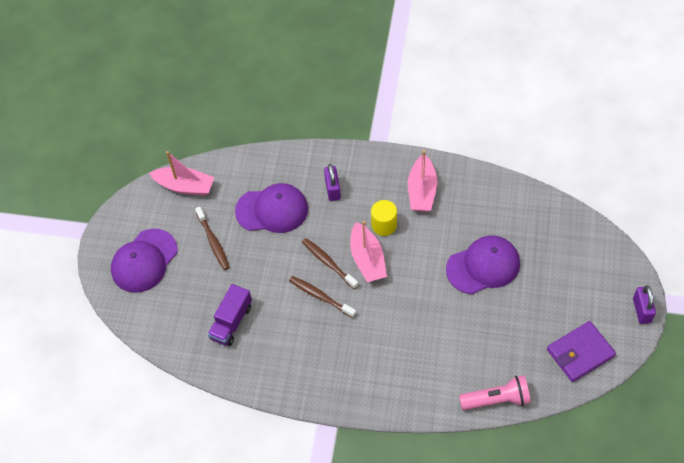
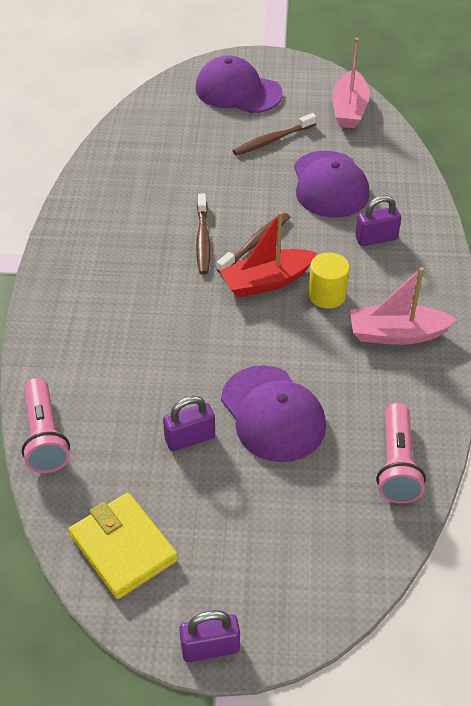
camera: 80 degrees right, 10 degrees down
(231, 322) = (160, 166): purple truck -> none
(320, 296) = (203, 240): brown toothbrush -> brown toothbrush turned 150 degrees clockwise
(367, 259) = (266, 281): pink boat -> red boat
(501, 314) = (190, 438): none -> purple padlock
(523, 206) = (396, 464): none -> pink flashlight
(580, 353) = (123, 548): purple wallet -> yellow wallet

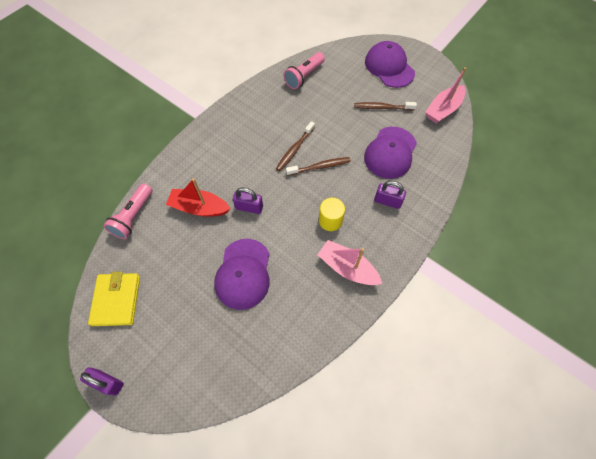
camera: 35 degrees right, 15 degrees up
(190, 438) = (193, 261): purple padlock -> purple padlock (249, 207)
(266, 281) = (306, 193): red boat -> red boat (199, 208)
(396, 464) = (279, 347): pink flashlight -> pink flashlight (304, 76)

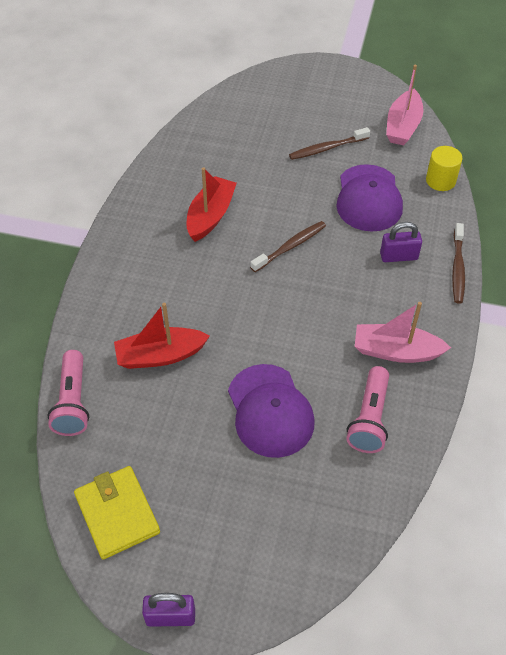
camera: 25 degrees left, 10 degrees down
(249, 207) = (228, 329): purple padlock -> none
(282, 127) = (210, 216): none -> red boat
(294, 149) = (245, 237): brown toothbrush -> brown toothbrush (457, 268)
(304, 76) = (202, 143): pink flashlight -> pink flashlight (369, 418)
(330, 220) = (342, 305): yellow cylinder -> yellow cylinder (440, 180)
(389, 67) = (306, 96): purple cap -> none

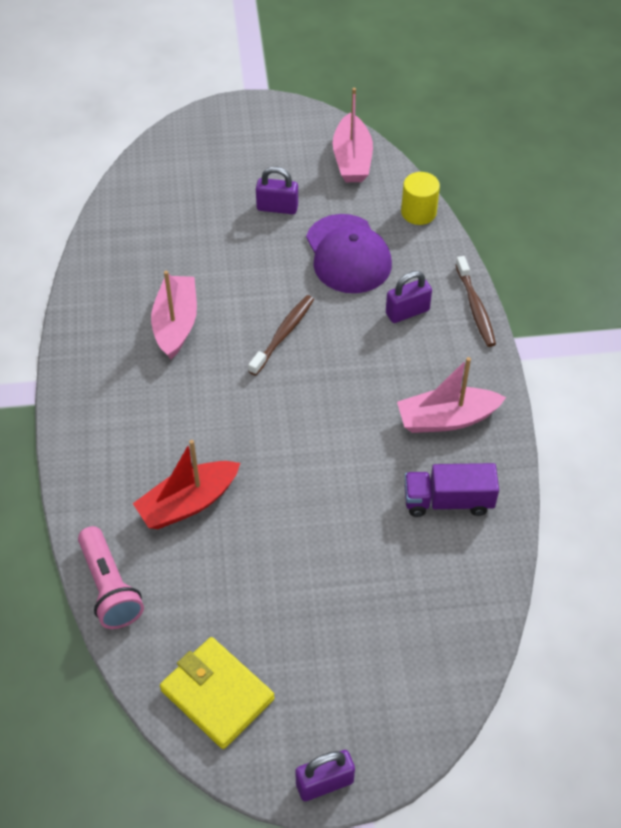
camera: 20 degrees left, 0 degrees up
(210, 216) = (176, 324): red boat -> pink boat
(270, 411) = (338, 526): purple cap -> none
(327, 148) = (277, 208): brown toothbrush -> purple padlock
(369, 418) = (448, 501): pink flashlight -> purple truck

